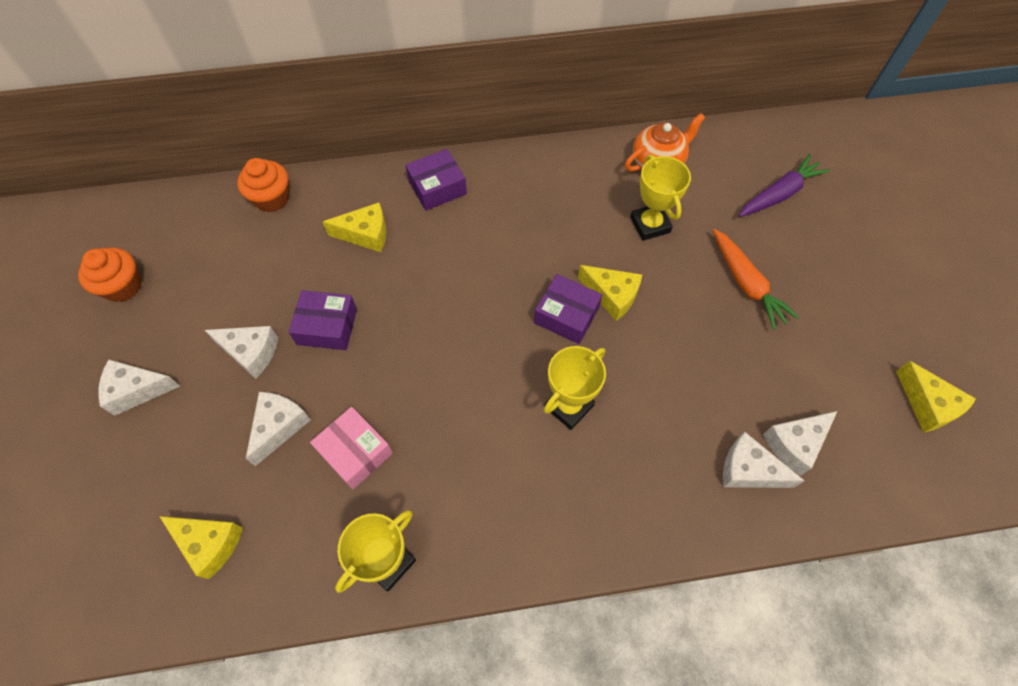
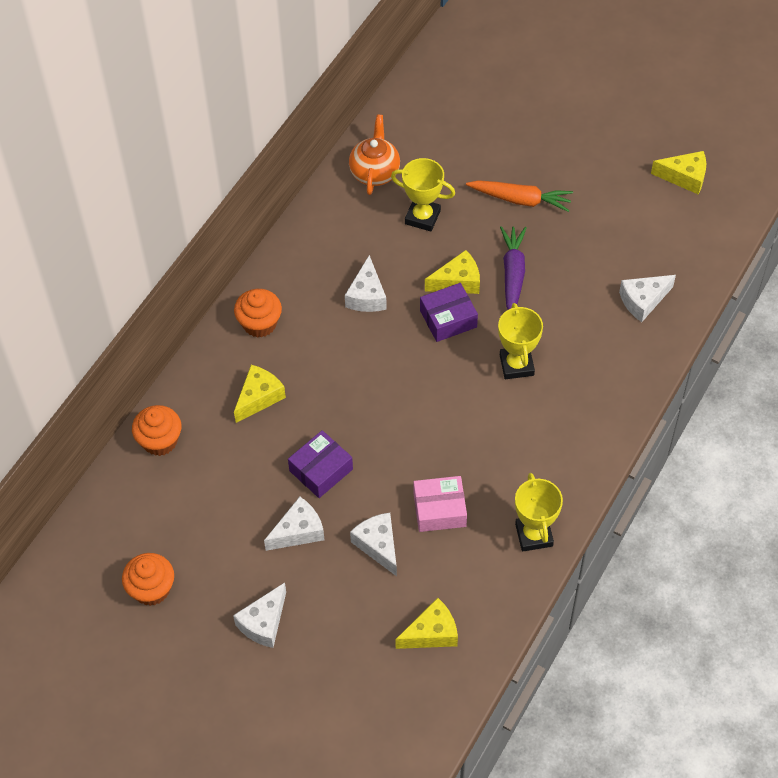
camera: 50 degrees left, 5 degrees down
(437, 187) = (259, 324): purple box -> orange cupcake
(779, 194) = (471, 124): purple carrot -> purple carrot (513, 274)
(795, 444) = (648, 264): white cheese -> white cheese (367, 295)

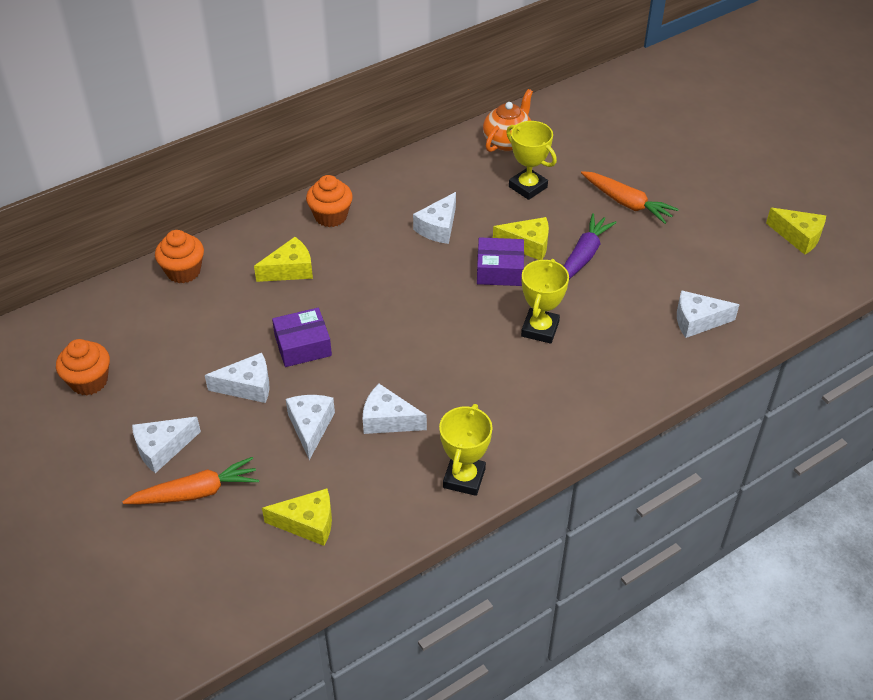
camera: 25 degrees right, 10 degrees down
(320, 649) = (196, 492): none -> orange carrot
(439, 509) = (388, 420): pink box -> white cheese

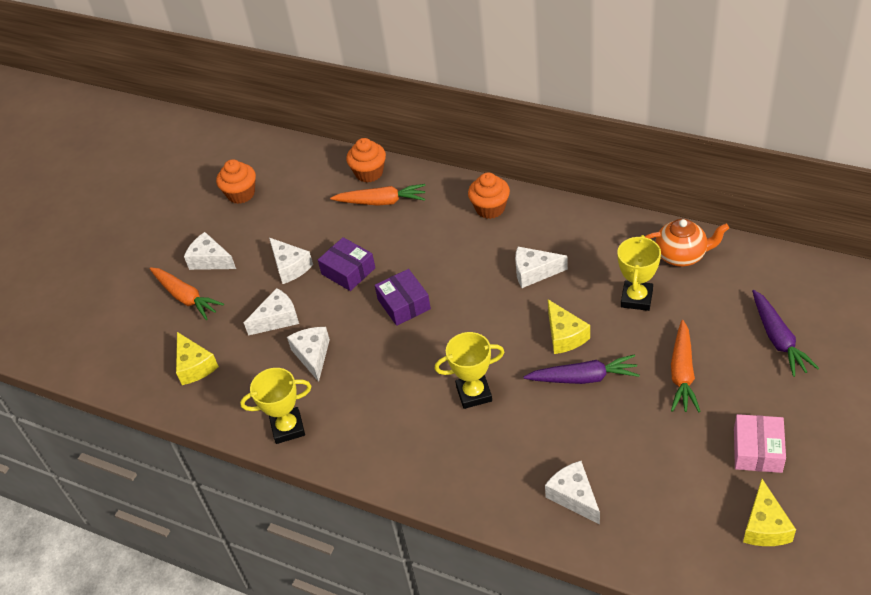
camera: 65 degrees right, 0 degrees up
(235, 281) = (381, 202): none -> orange carrot
(290, 270) = (416, 221): yellow cheese -> none
(499, 270) = (519, 334): purple box -> purple box (404, 304)
(638, 141) = (778, 339): none -> purple carrot
(730, 205) = (757, 450): none -> pink box

